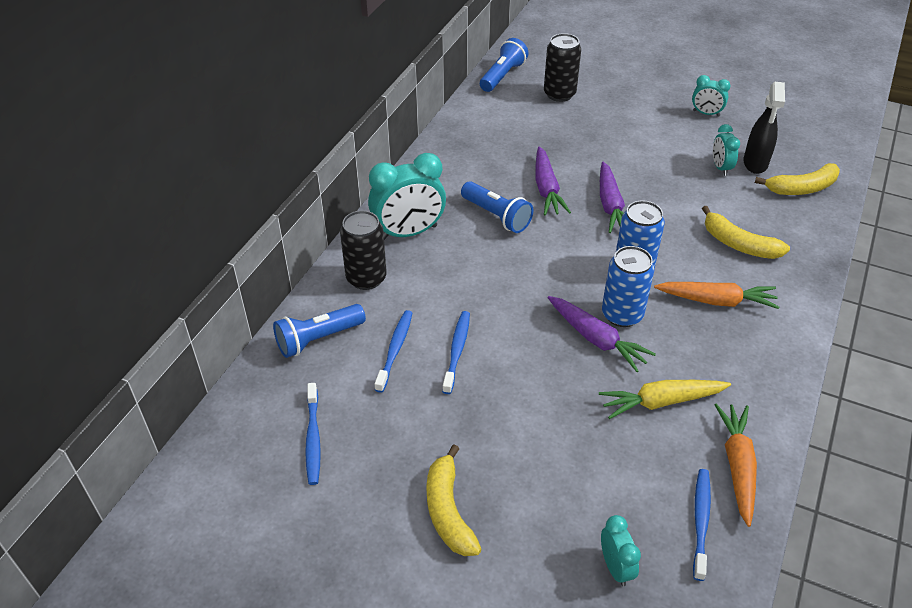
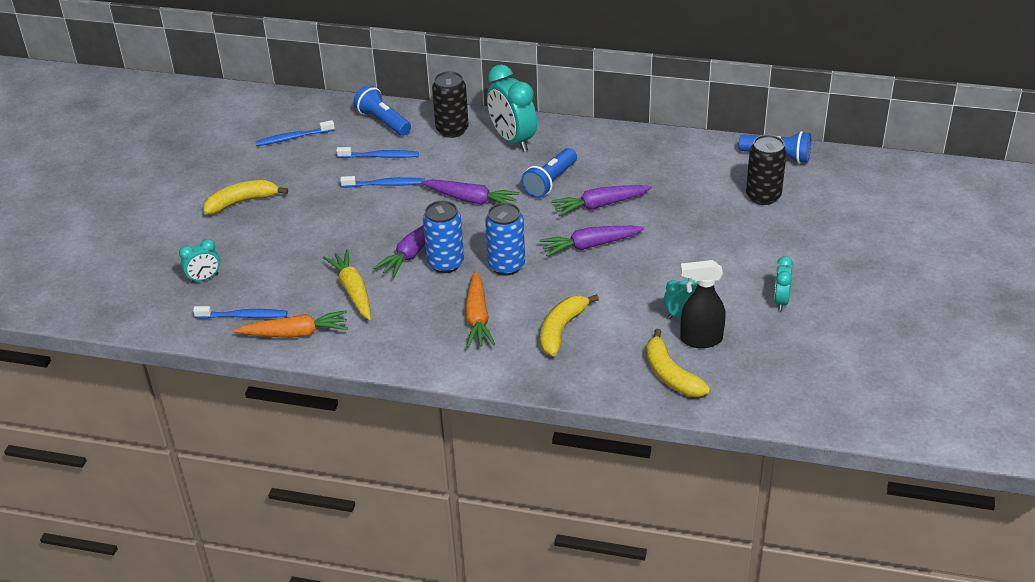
camera: 80 degrees right, 5 degrees down
(510, 279) = (471, 200): none -> purple carrot

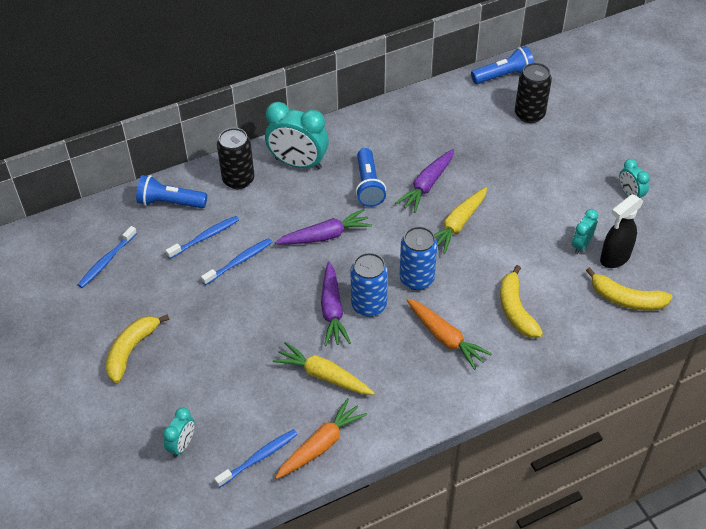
camera: 40 degrees left, 10 degrees up
(590, 245) = (458, 224): purple carrot -> yellow carrot

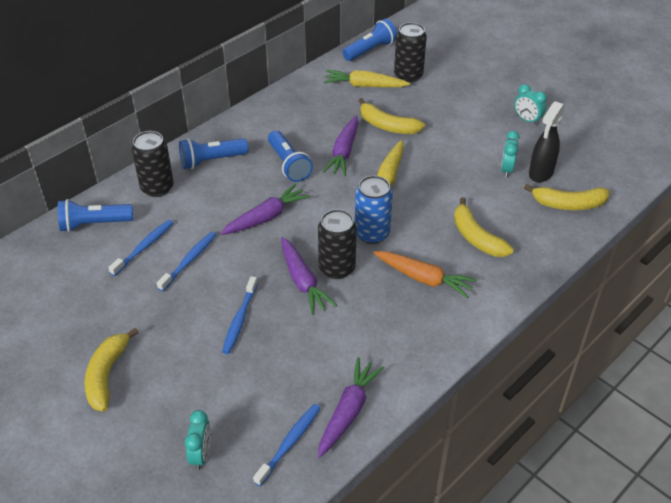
camera: 20 degrees left, 5 degrees down
(106, 261) = (46, 295): blue toothbrush -> blue toothbrush (239, 319)
(298, 163) = (211, 161): turquoise clock -> blue flashlight
(321, 445) = (348, 411): orange carrot -> purple carrot
(323, 375) = (321, 344): yellow carrot -> yellow carrot (364, 86)
(369, 305) = (337, 268): blue can -> black can
(482, 167) = (387, 126): none -> yellow banana

